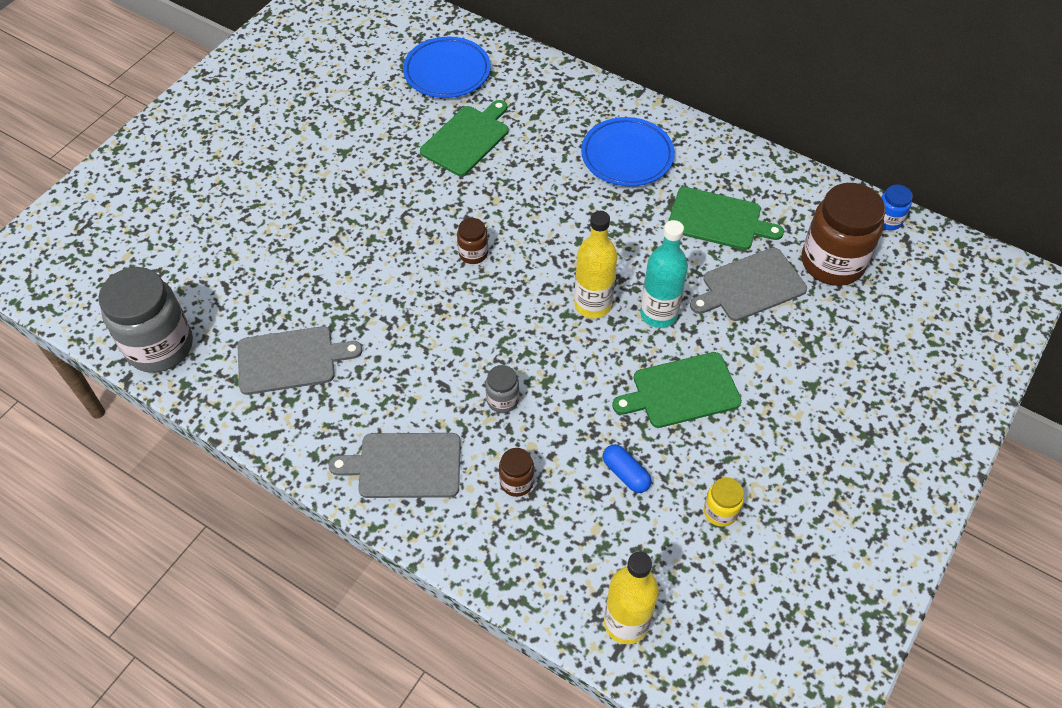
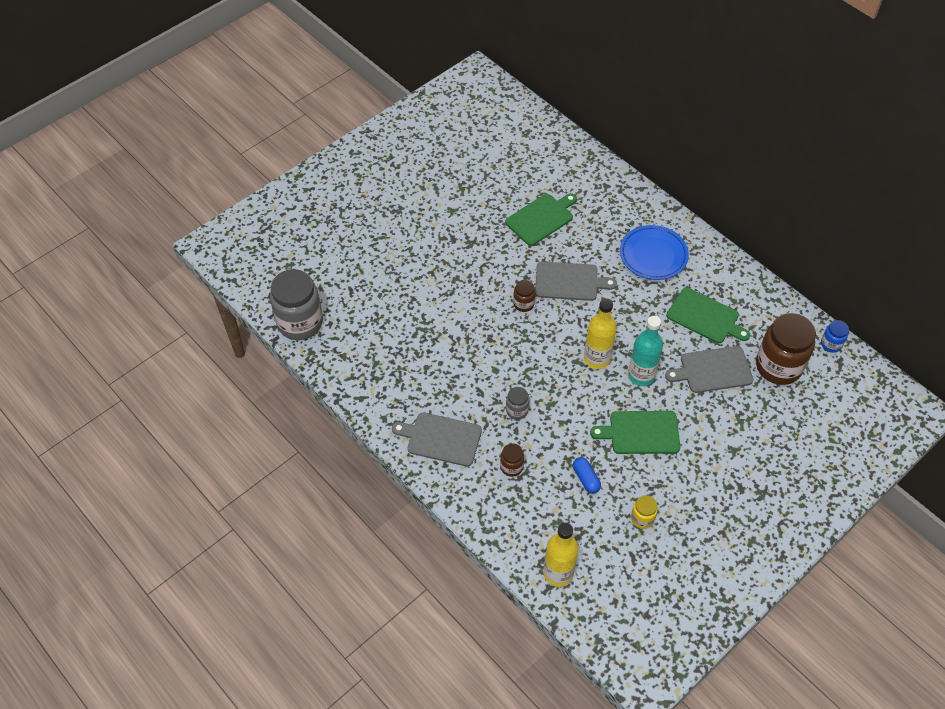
camera: 15 degrees right, 0 degrees up
(291, 360) = (383, 351): grey cutting board -> grey cutting board (569, 281)
(447, 72) = (540, 164): blue plate -> none

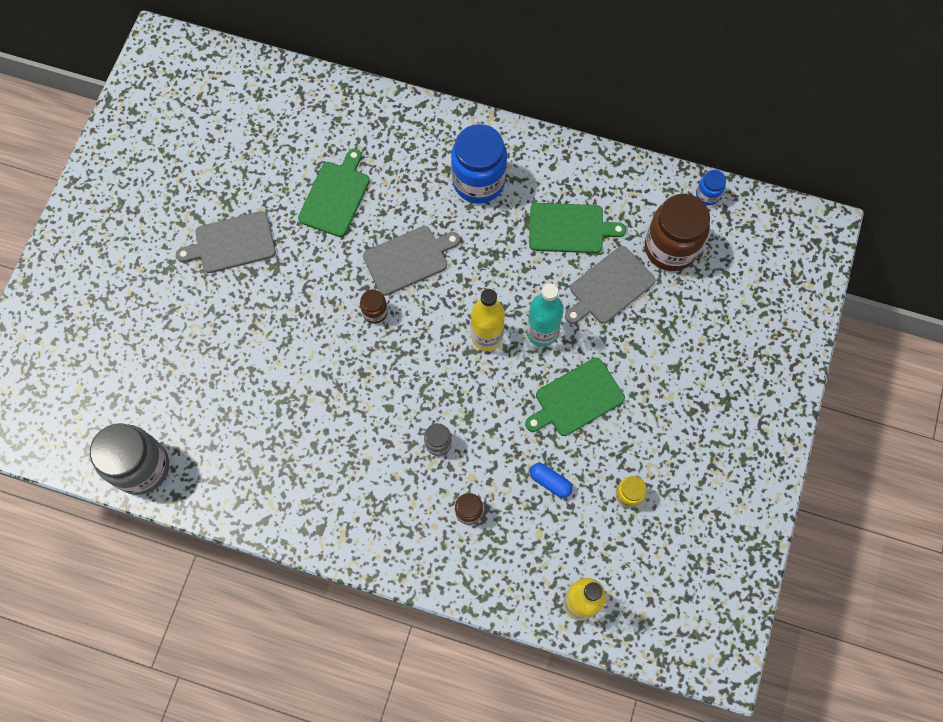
camera: 30 degrees left, 15 degrees up
(441, 439) = (378, 520): grey cutting board -> grey cutting board (231, 243)
(653, 255) = (478, 181): blue plate -> blue jar

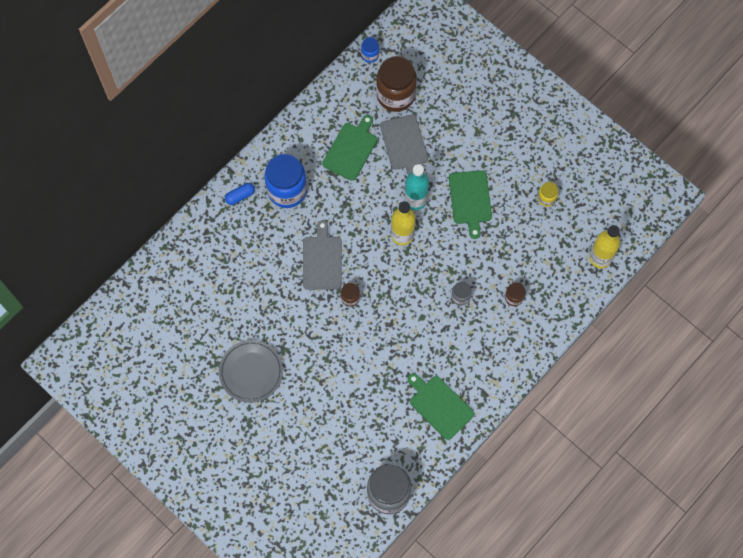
camera: 65 degrees left, 0 degrees up
(231, 243) = (251, 372): grey cutting board -> grey plate
(335, 196) = (250, 288): green cutting board -> green cutting board (439, 405)
(550, 482) = (517, 240): blue capsule -> blue capsule (240, 196)

